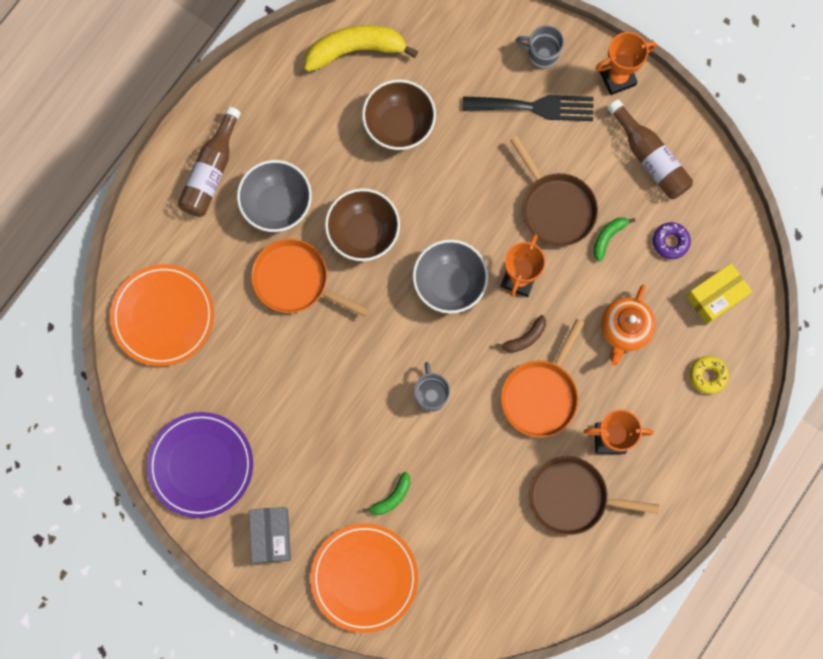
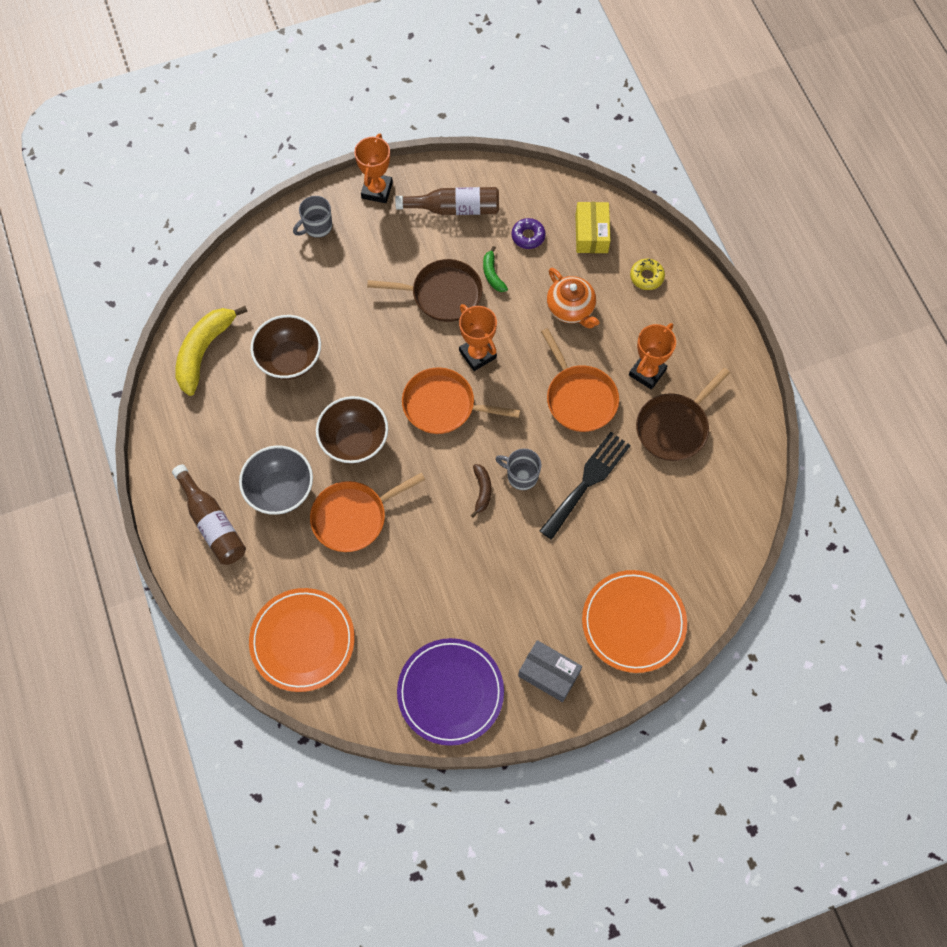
camera: 55 degrees left, 10 degrees down
(391, 497) = (583, 559): green banana -> none
(449, 283) = (443, 405): grey bowl -> orange pan
(525, 338) = (527, 380): brown banana -> brown banana (482, 491)
(535, 107) = (354, 258): black fork -> black fork (587, 481)

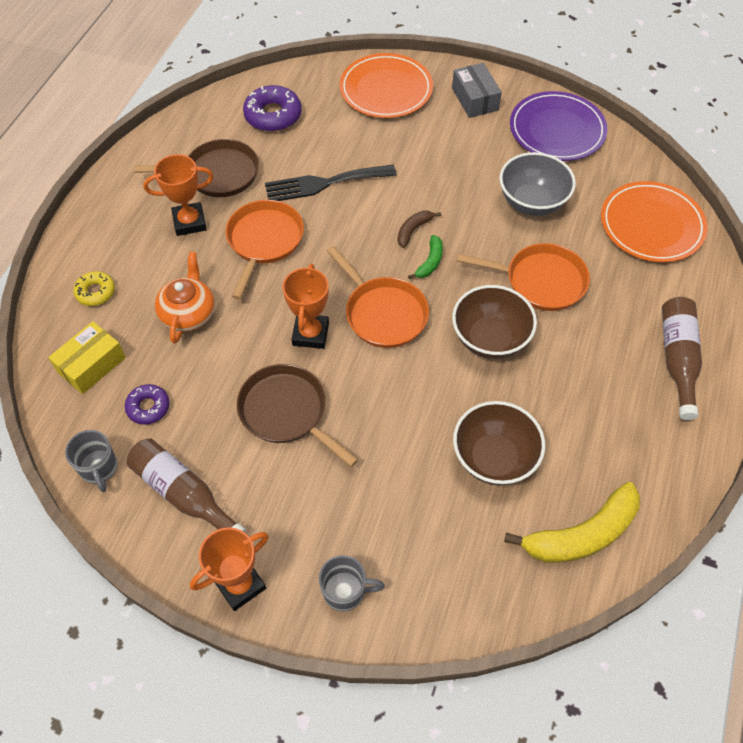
camera: 140 degrees left, 10 degrees down
(280, 490) = (592, 344): grey bowl -> grey bowl (532, 202)
(492, 274) = (221, 395): green banana -> green banana (430, 262)
(521, 476) = (371, 220): grey mug -> grey mug (99, 468)
(695, 517) = (273, 115): none -> purple donut

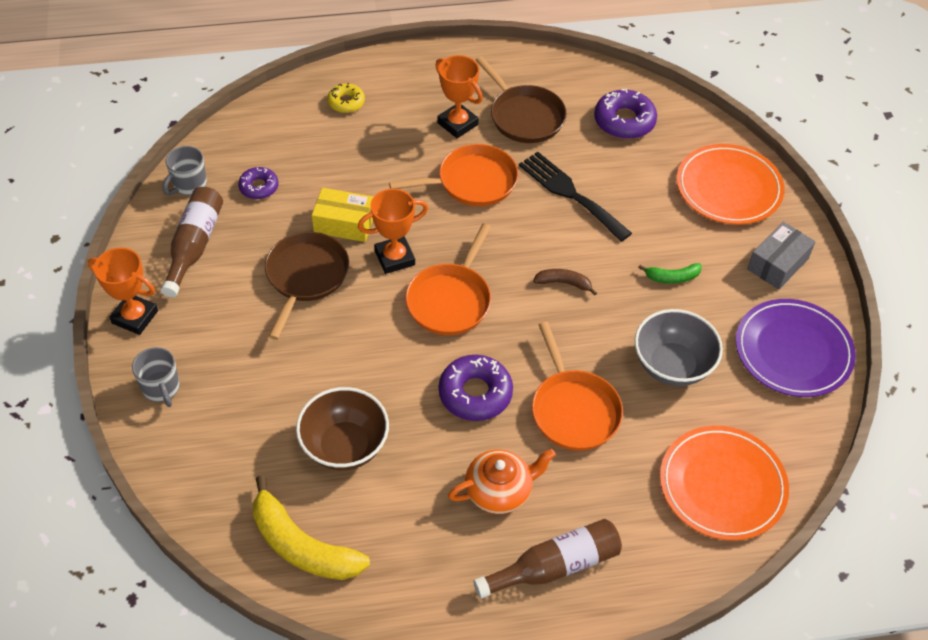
camera: 60 degrees right, 5 degrees down
(91, 365) = (277, 134): yellow box -> yellow box (344, 223)
(188, 313) = (363, 168): orange teapot -> orange teapot (499, 490)
(430, 262) = (534, 311): green banana -> green banana (672, 277)
(490, 339) = (475, 393): brown bowl -> purple donut

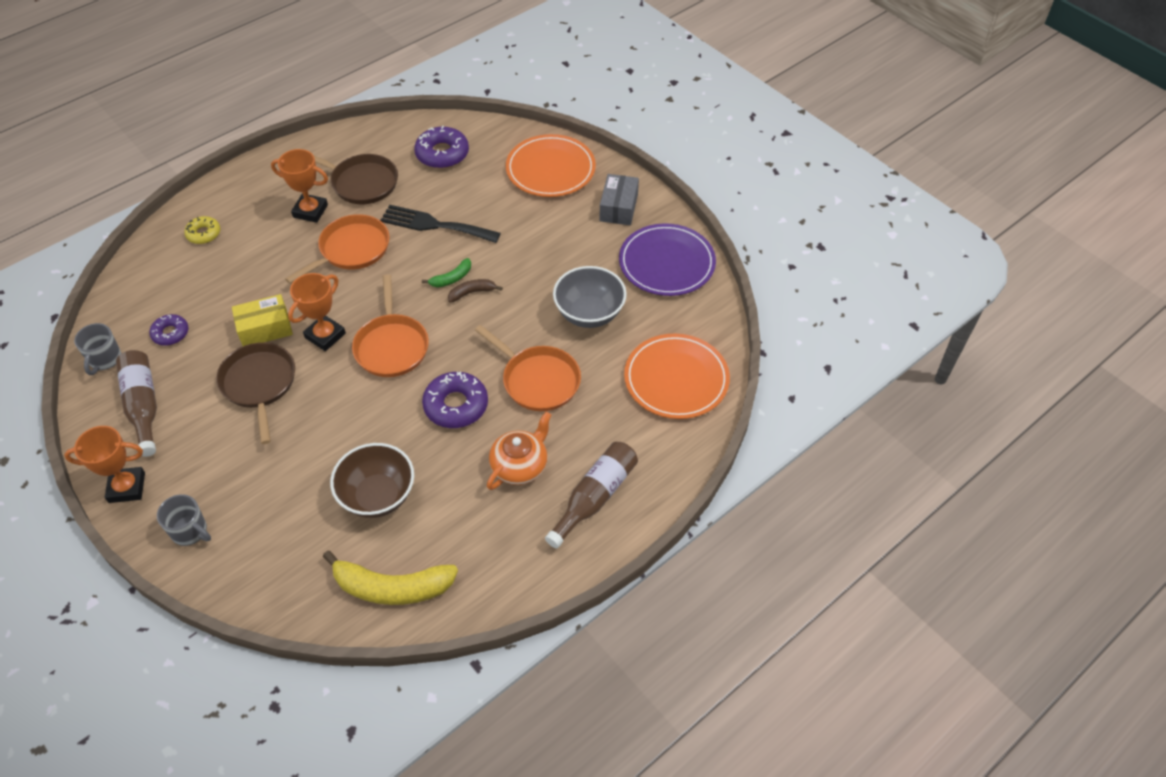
camera: 30 degrees left, 0 degrees up
(672, 277) = (549, 251): green banana -> green banana (451, 278)

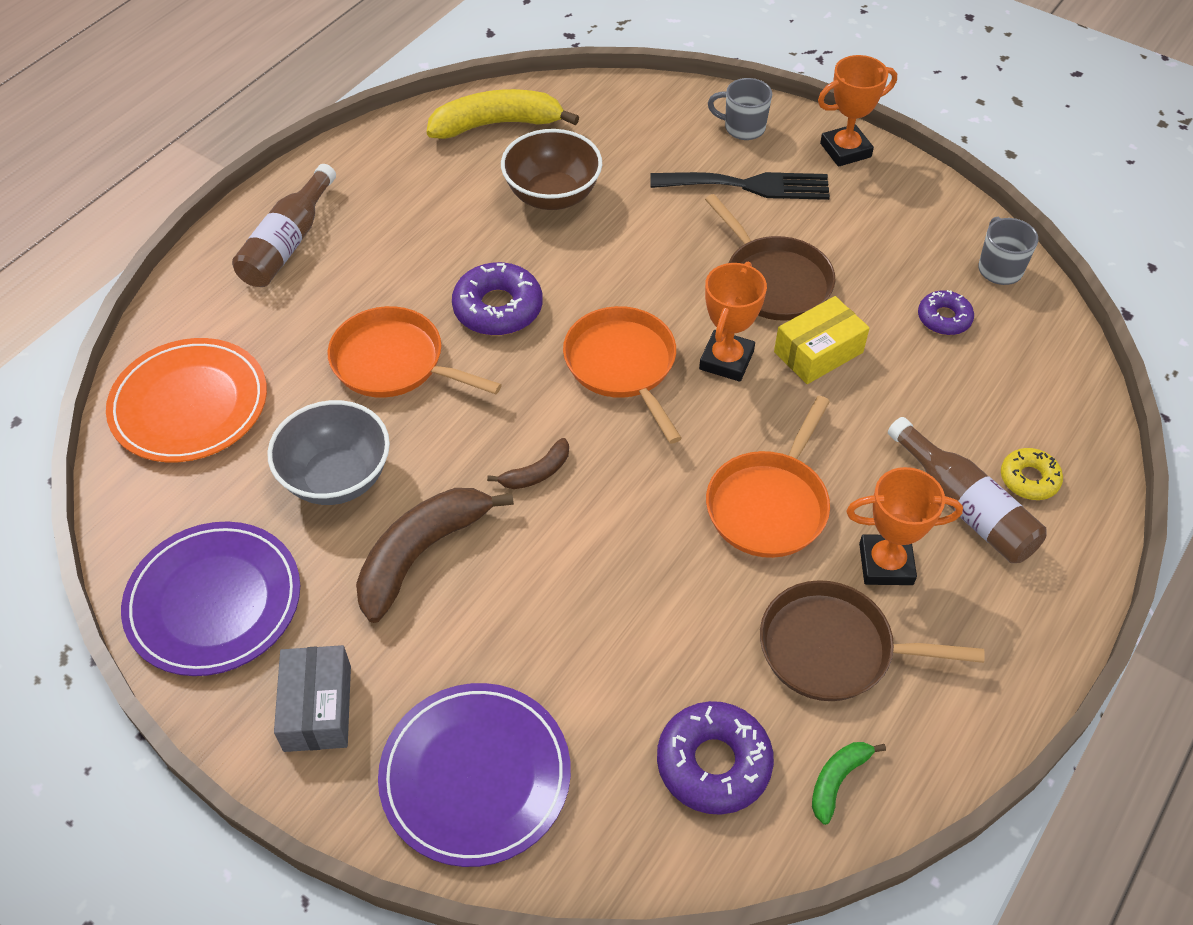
camera: 165 degrees right, 0 degrees up
(143, 406) = (900, 228): brown bottle -> brown bottle (965, 506)
(435, 225) = (652, 586): black fork -> black fork (749, 186)
(451, 278) = (579, 490): green banana -> green banana (837, 780)
(520, 466) = (390, 257): orange teapot -> none
(550, 169) = (475, 776): orange plate -> purple plate
(550, 264) = (421, 554): none -> brown banana

